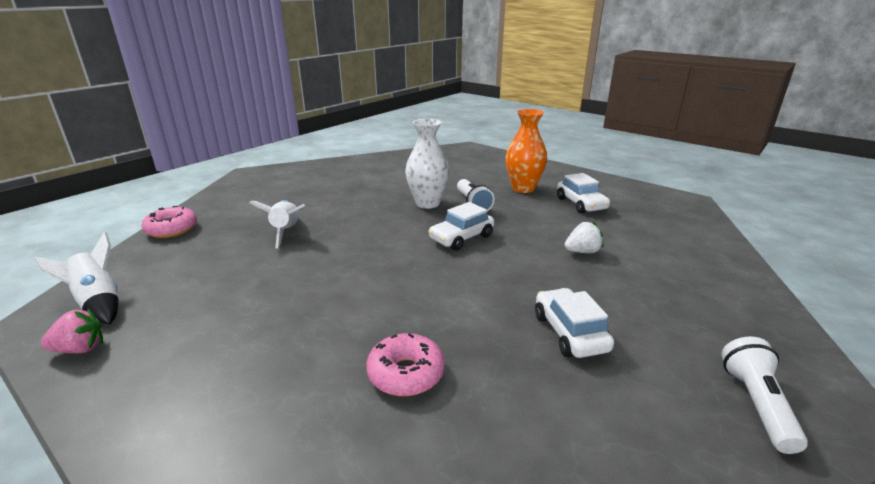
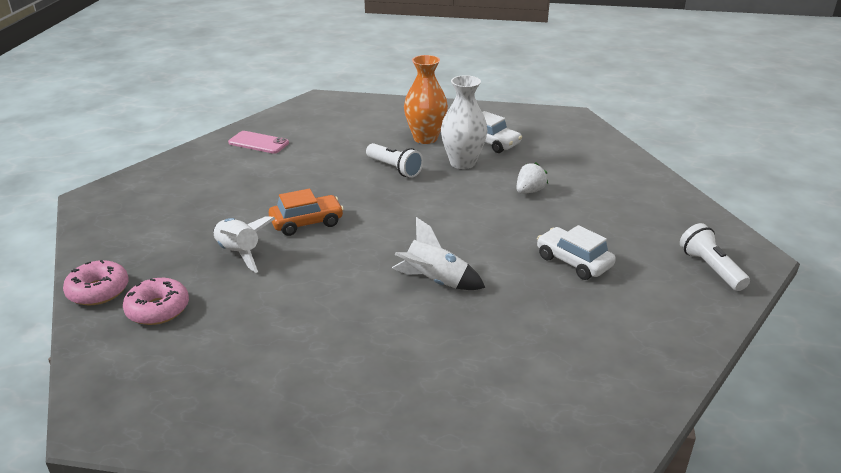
camera: 30 degrees left, 5 degrees up
(80, 349) = (188, 424): pink strawberry -> none
(98, 303) = (137, 385): white rocket -> white rocket (435, 281)
(359, 224) = (307, 222): none -> orange car
(391, 165) = (258, 143): none -> pink phone
(406, 373) = (490, 332): pink donut -> pink donut (158, 309)
(427, 203) = (350, 180): white vase -> white vase (462, 163)
(461, 238) = (419, 208): white car -> none

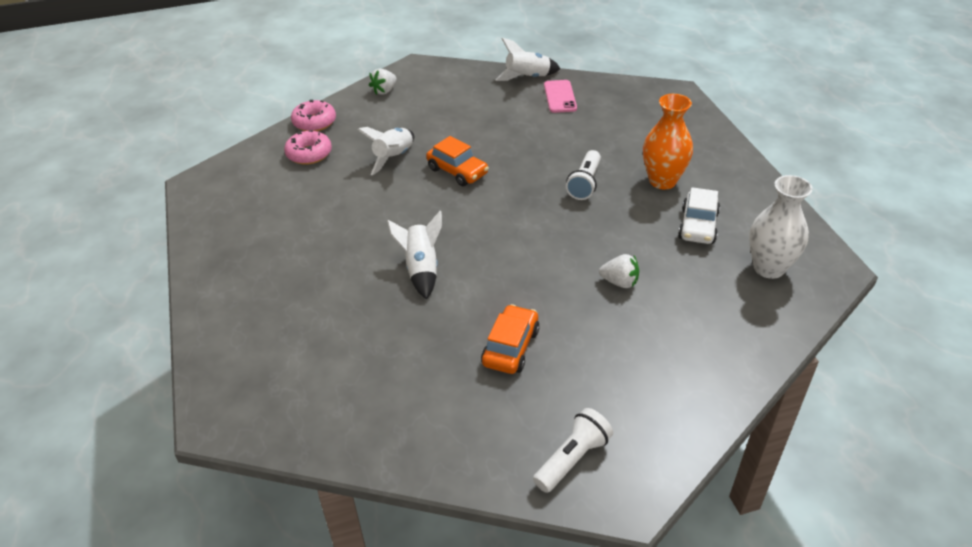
camera: 65 degrees right, 10 degrees up
(107, 228) = (384, 91): none -> white strawberry
(207, 148) = (527, 78): none -> white rocket
(462, 163) = (635, 220): white vase -> white vase (769, 268)
(573, 262) = (510, 347): white car -> orange car

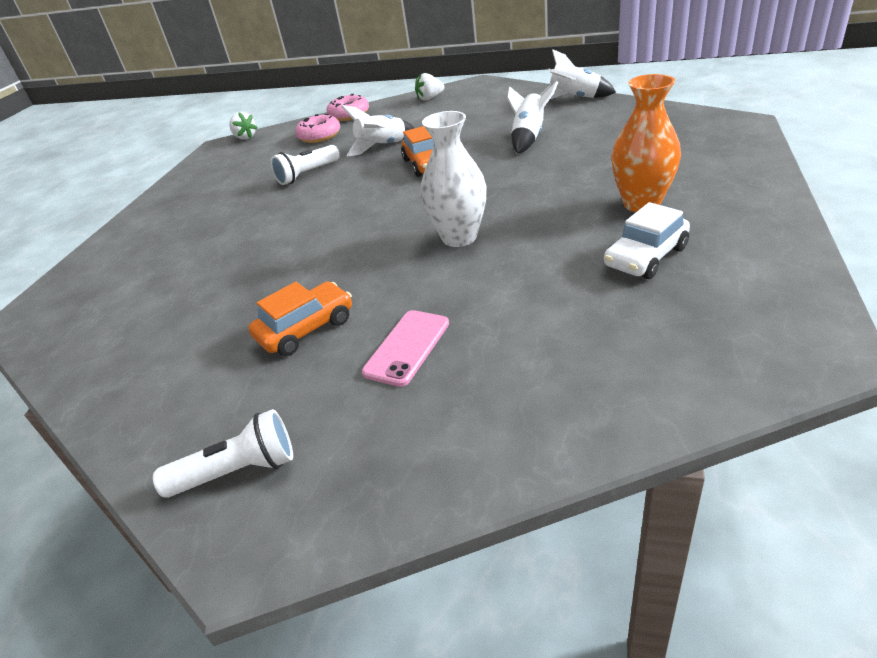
camera: 35 degrees right, 5 degrees down
(421, 269) = (306, 238): white rocket -> white rocket (529, 138)
(560, 97) = (593, 116): pink phone -> pink phone (407, 347)
(585, 183) = (544, 192): white flashlight -> white flashlight (307, 174)
(619, 282) = (488, 295): white strawberry -> white strawberry (245, 137)
(769, 268) = (708, 326): white vase -> white vase (459, 237)

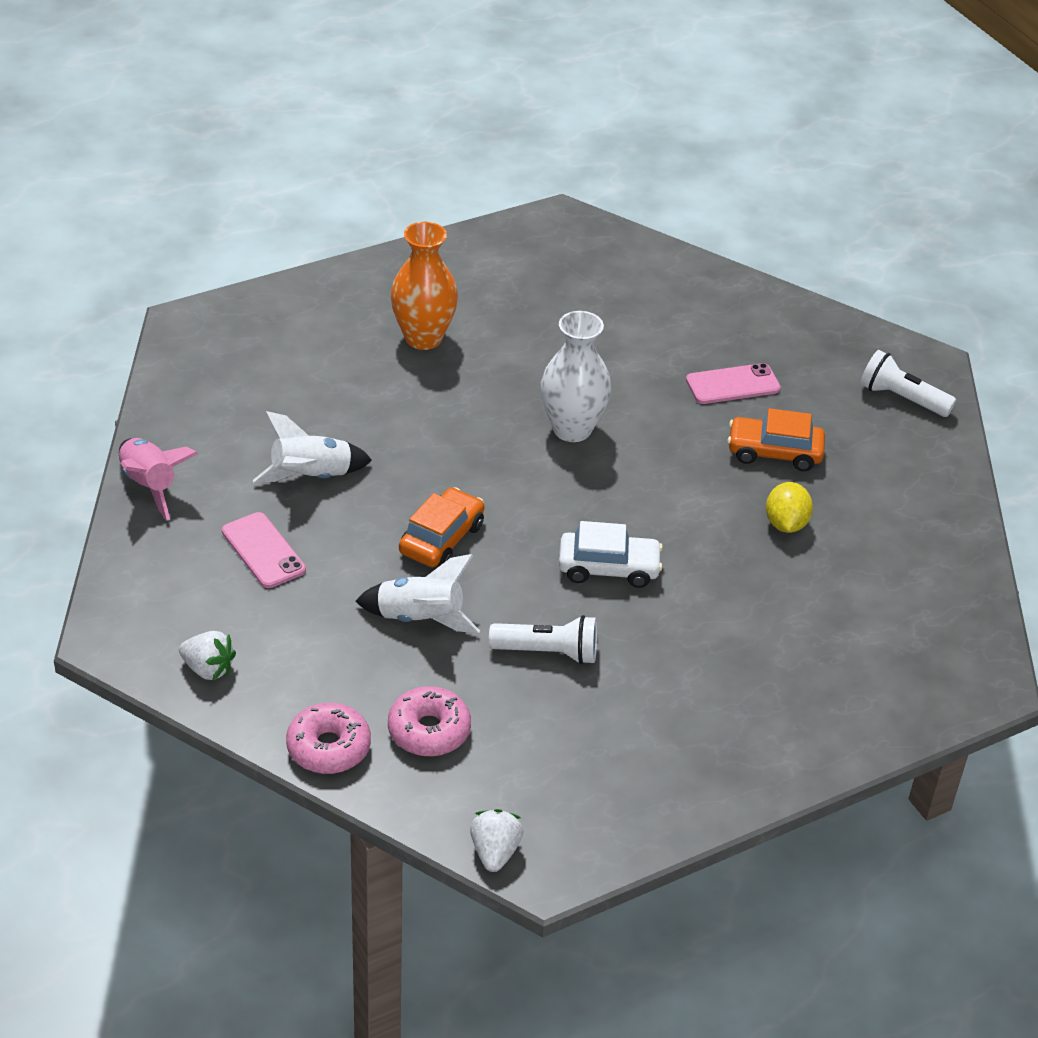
camera: 140 degrees left, 5 degrees up
(244, 297) = (786, 524): none -> yellow lemon
(487, 118) = (263, 551): none -> pink phone
(574, 98) = (150, 486): white rocket -> pink rocket
(646, 257) = (512, 310): white car -> white car (608, 568)

